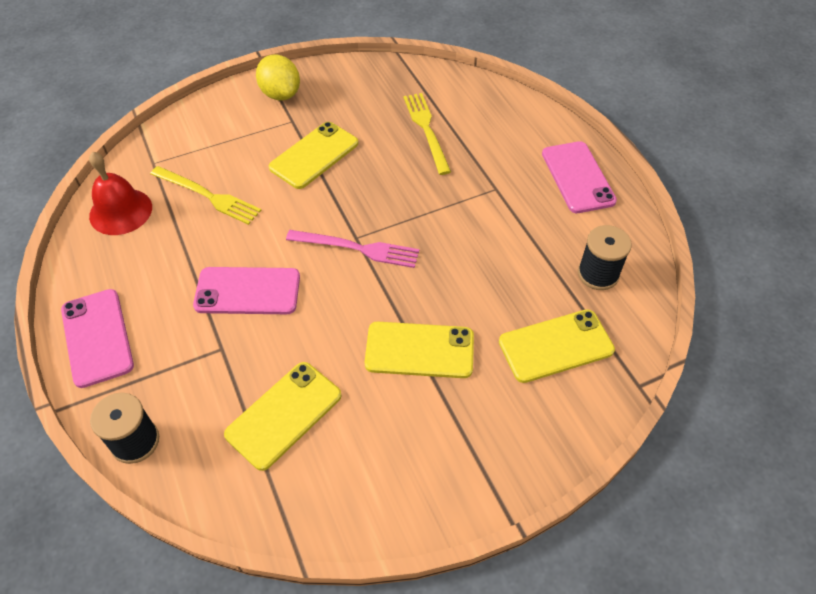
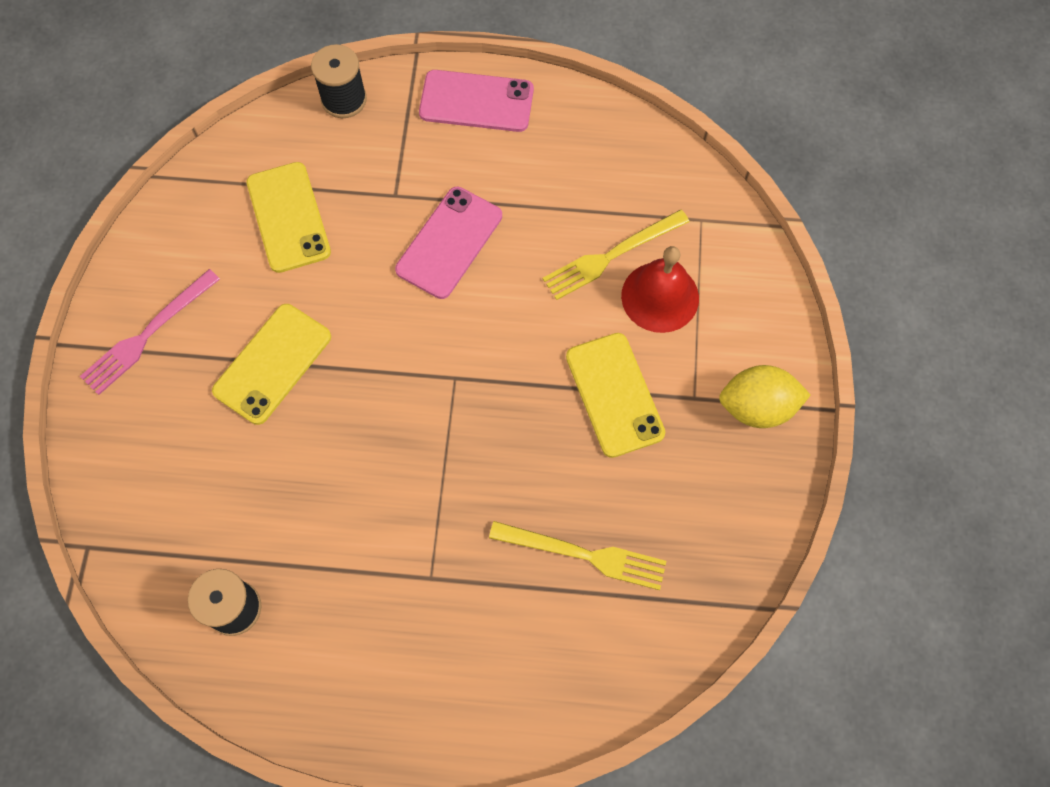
camera: 120 degrees right, 15 degrees up
(120, 211) = (638, 166): red bell -> red bell (660, 297)
(357, 248) = (438, 371): pink fork -> pink fork (148, 334)
(556, 346) = (185, 496): yellow phone -> none
(577, 177) = (385, 696): pink phone -> none

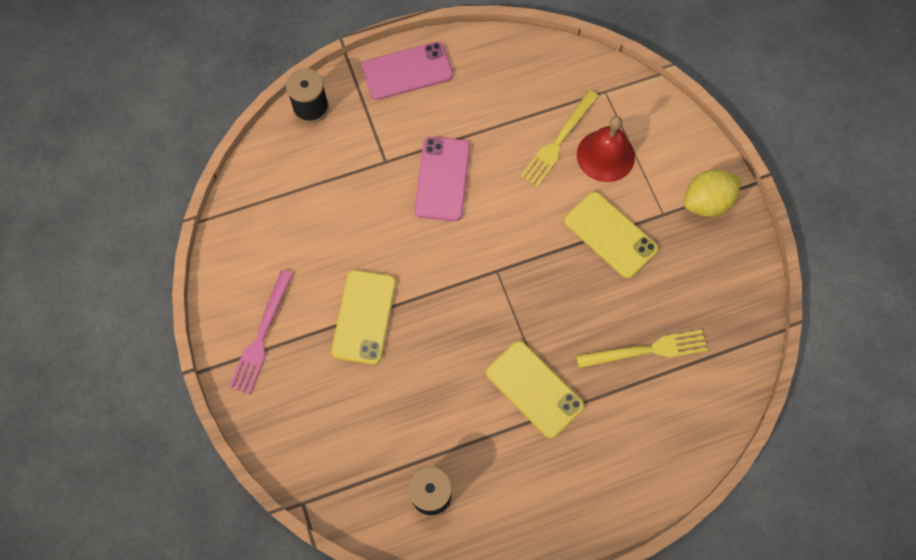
camera: 25 degrees left, 0 degrees up
(288, 217) = (317, 209): yellow phone -> yellow phone (534, 389)

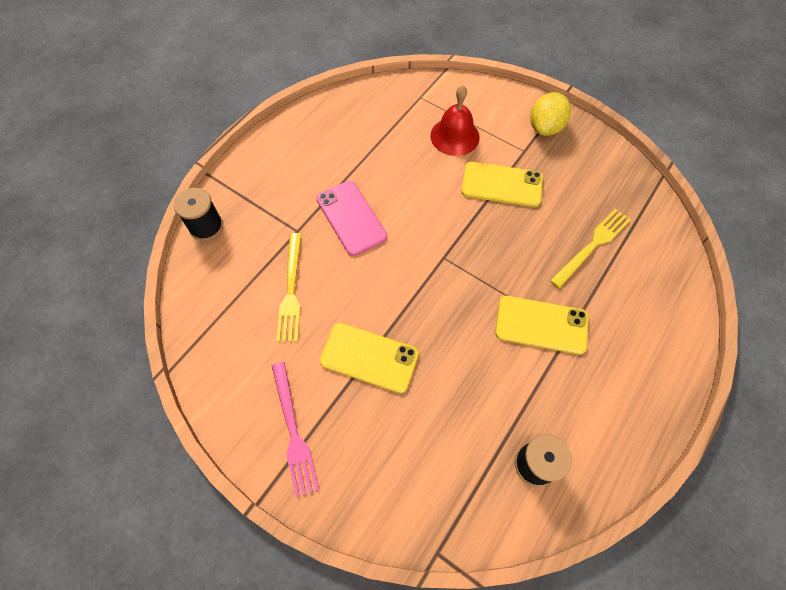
camera: 35 degrees left, 5 degrees down
(364, 317) = (369, 357): yellow phone -> yellow phone turned 45 degrees counterclockwise
(407, 71) = (266, 159): pink phone -> none
(558, 141) = (415, 145): yellow fork -> yellow fork (291, 290)

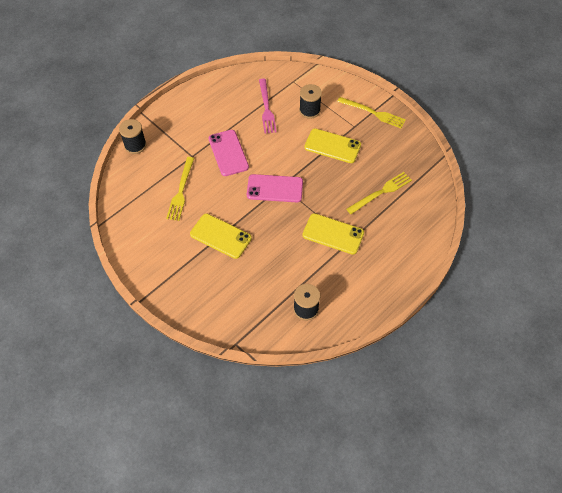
camera: 10 degrees right, 5 degrees down
(293, 431) = (166, 269): pink fork -> pink fork (266, 108)
(434, 264) = (275, 188): none -> pink phone
(455, 136) = (309, 110): red bell -> black spool
(545, 127) = (373, 113): yellow lemon -> yellow fork

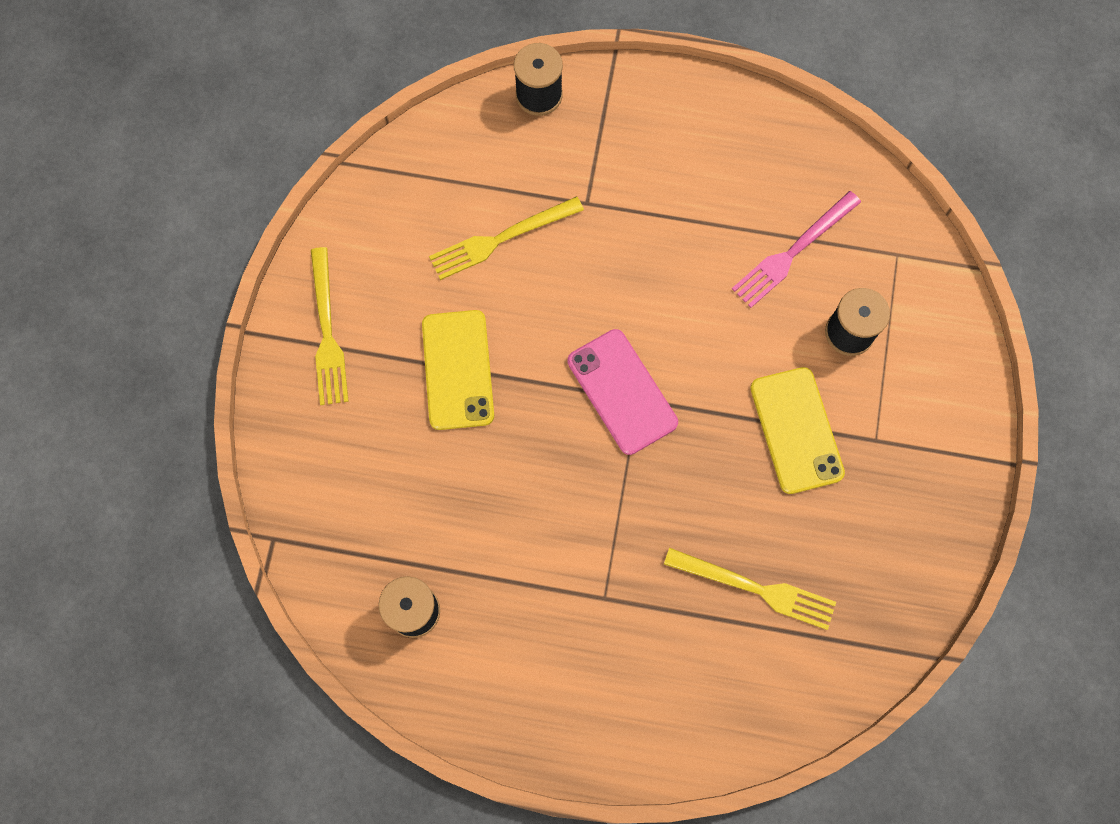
camera: 55 degrees right, 15 degrees up
(228, 153) = (639, 258): pink phone -> none
(333, 234) = (598, 559): yellow phone -> none
(373, 113) = (938, 455): yellow fork -> yellow fork (327, 332)

